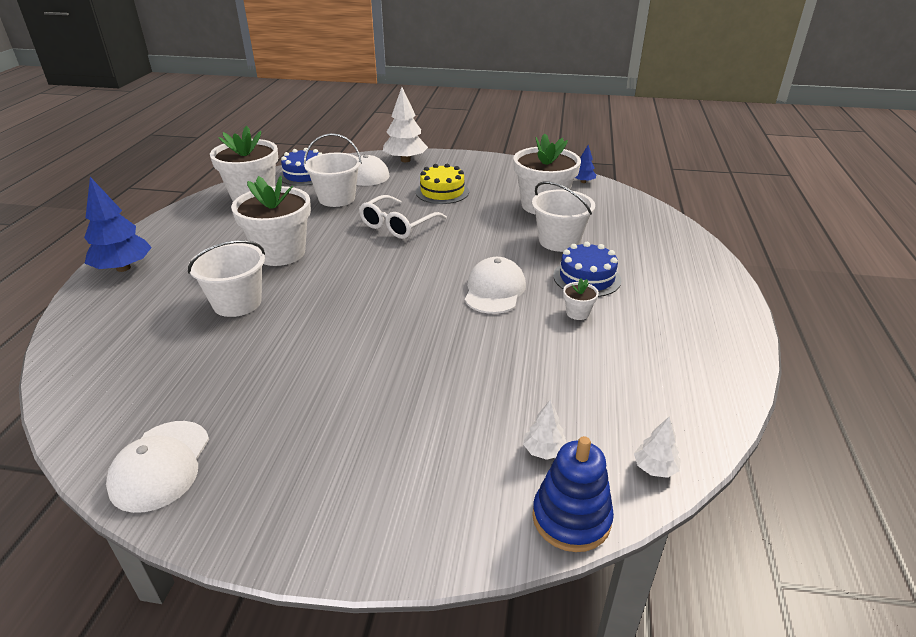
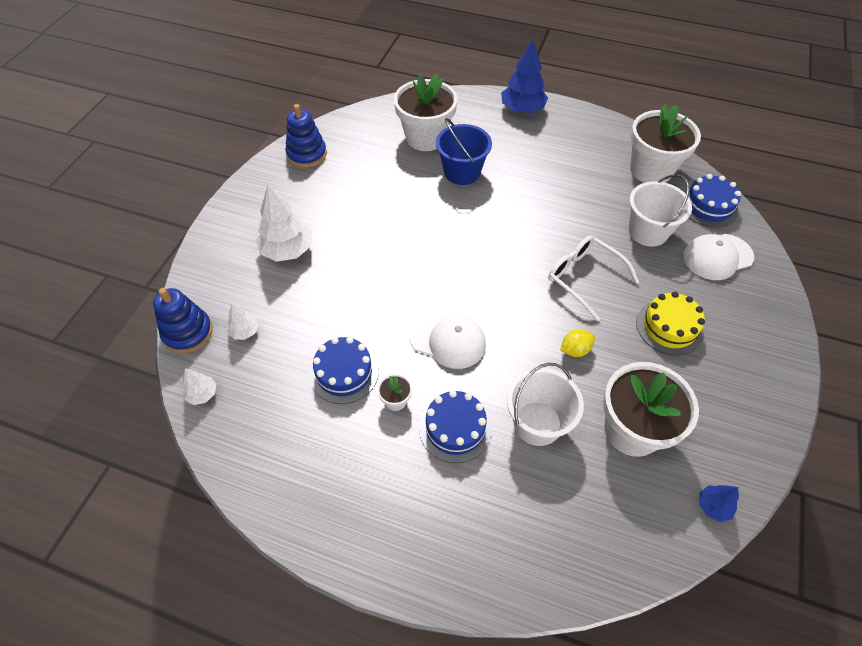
camera: 100 degrees right, 20 degrees up
(160, 465) = (307, 154): white cap -> blue stacking toy
(237, 303) = (462, 172): white bucket -> blue bucket
(280, 253) = (535, 193): white flower pot -> white flower pot (425, 137)
(405, 160) = (765, 300): white tree -> white tree (287, 250)
(480, 228) = (575, 350): none -> yellow lemon
(563, 351) = (344, 373): none -> blue cake

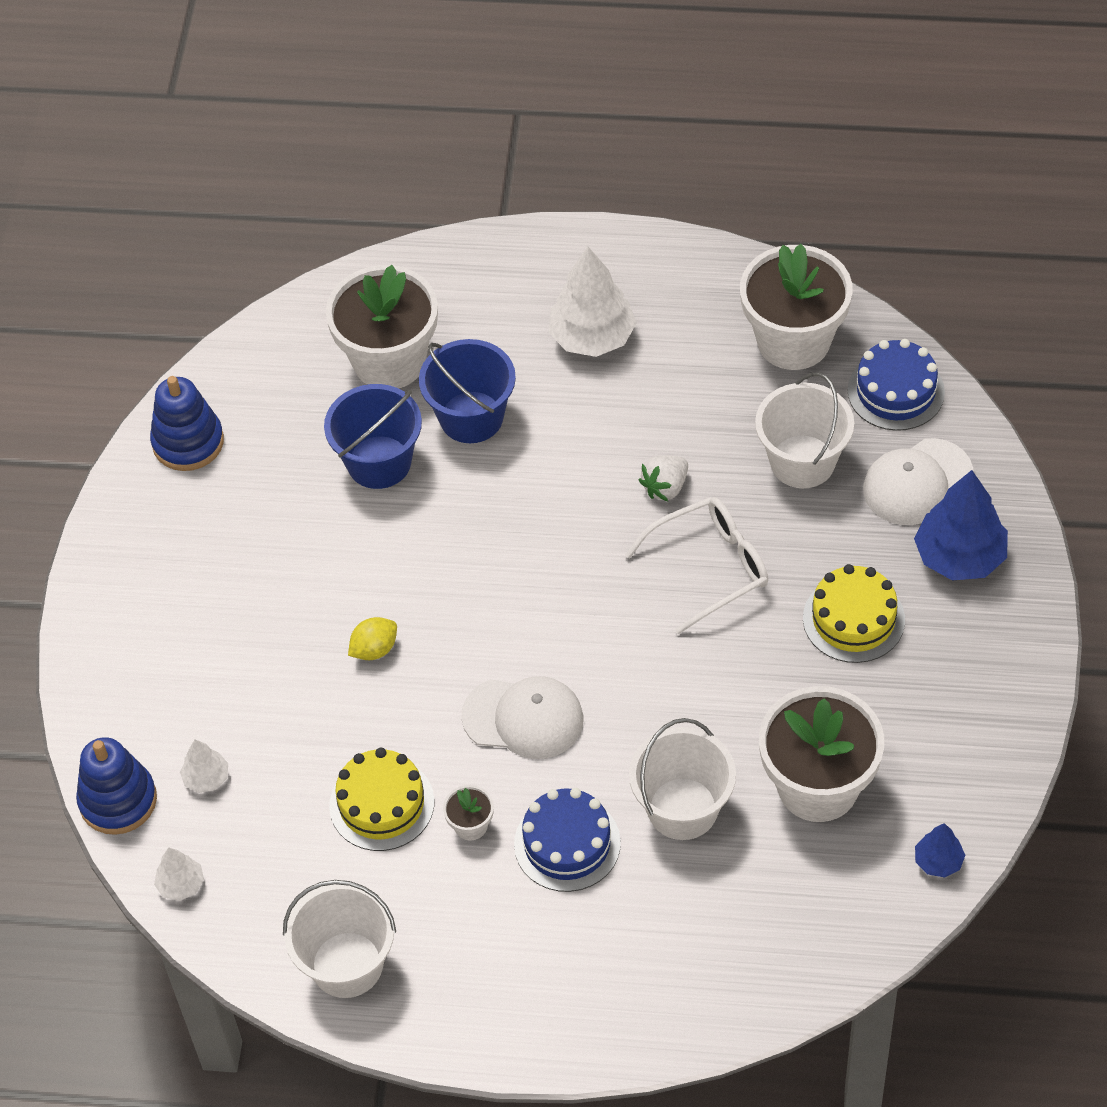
camera: 10 degrees left, 0 degrees up
(285, 476) = (347, 965): none -> white bucket
(287, 250) = (222, 629): white tree -> white tree (592, 337)
(344, 373) = (381, 804): blue cake -> yellow cake
(404, 184) = (379, 462): none -> blue bucket
(522, 109) = (548, 261): blue tree -> blue tree (959, 556)
(564, 228) = (665, 487): none -> white strawberry
(575, 350) = (717, 688): yellow lemon -> yellow lemon (374, 649)
(583, 277) = (711, 567): white glasses -> white glasses turned 120 degrees clockwise

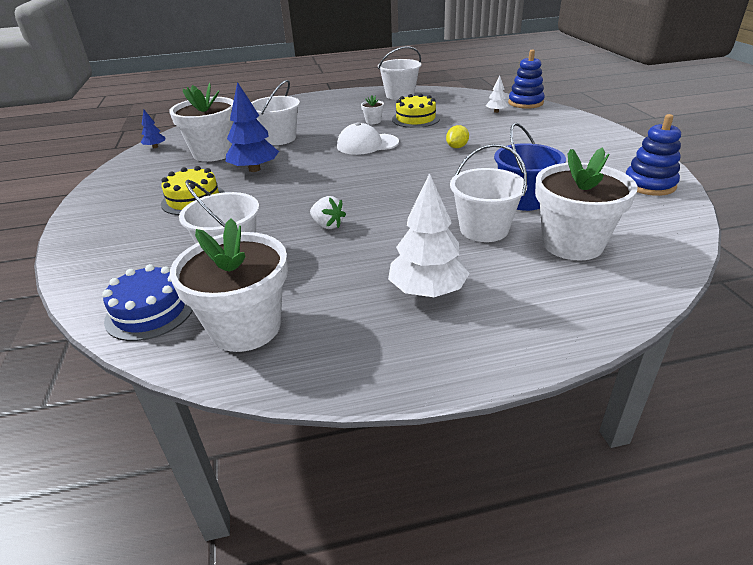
camera: 160 degrees right, 20 degrees down
(181, 884) = (478, 96): white tree -> none
(471, 417) = (484, 229): blue bucket -> white bucket
(567, 843) = (328, 124): blue cake -> none
(665, 487) = (328, 225): white strawberry -> white strawberry turned 105 degrees clockwise
(711, 567) = (285, 201): white glasses -> none
(917, 482) = (141, 262): white cap -> none
(959, 556) = (118, 234): blue tree -> blue tree (254, 169)

